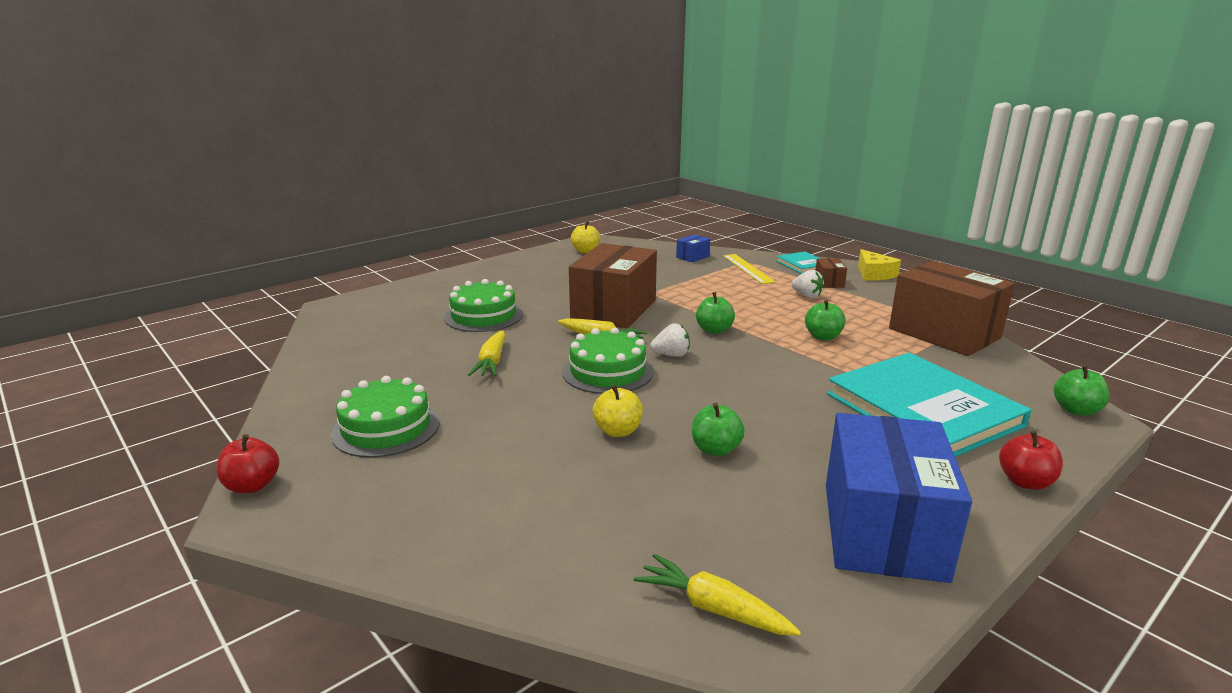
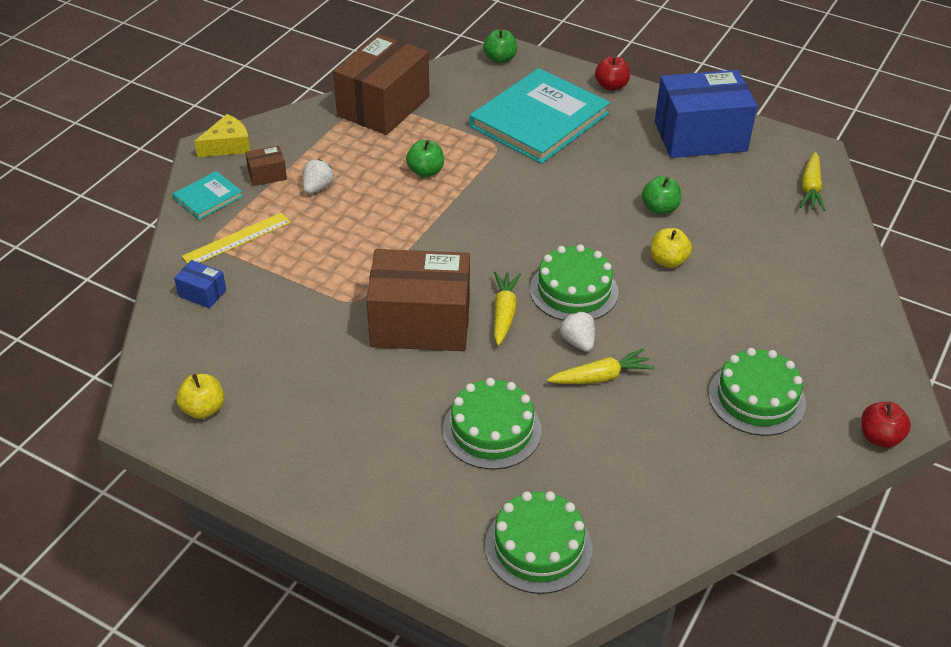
camera: 110 degrees left, 20 degrees up
(371, 314) = (538, 547): none -> green cake
(671, 355) = (516, 258): white strawberry -> white strawberry (578, 342)
(714, 330) = (442, 239): green apple -> none

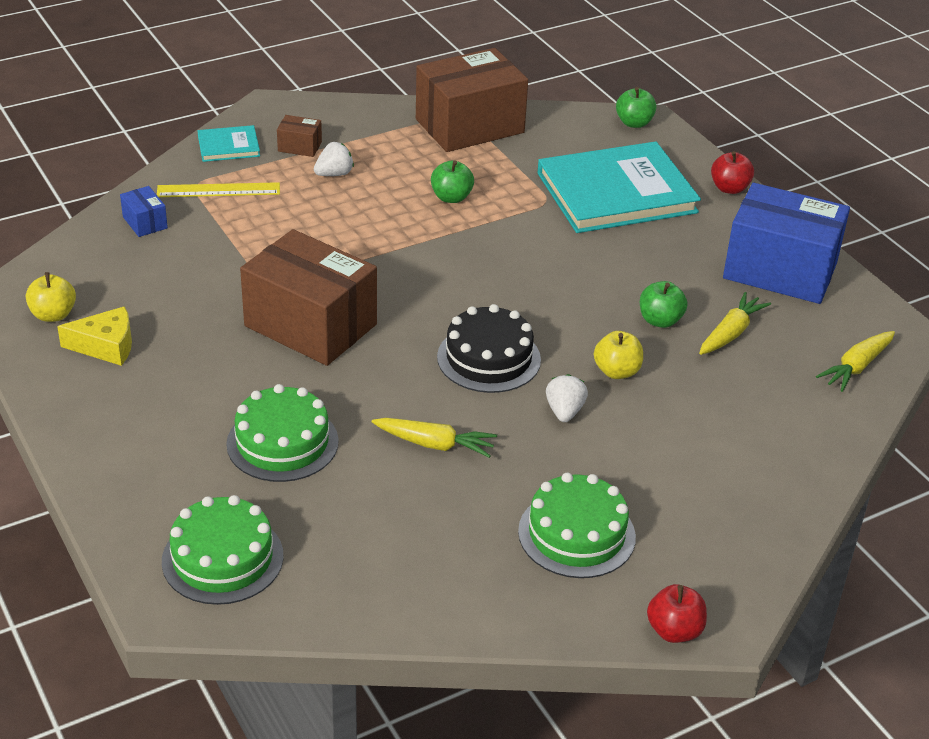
camera: 30 degrees right, 5 degrees down
(228, 145) = (289, 109): yellow cheese -> yellow cheese (106, 346)
(504, 313) = (399, 349): yellow carrot -> yellow carrot (731, 333)
(574, 290) = (489, 358): green cake -> black cake
(578, 342) = (444, 404): white strawberry -> white strawberry (564, 411)

